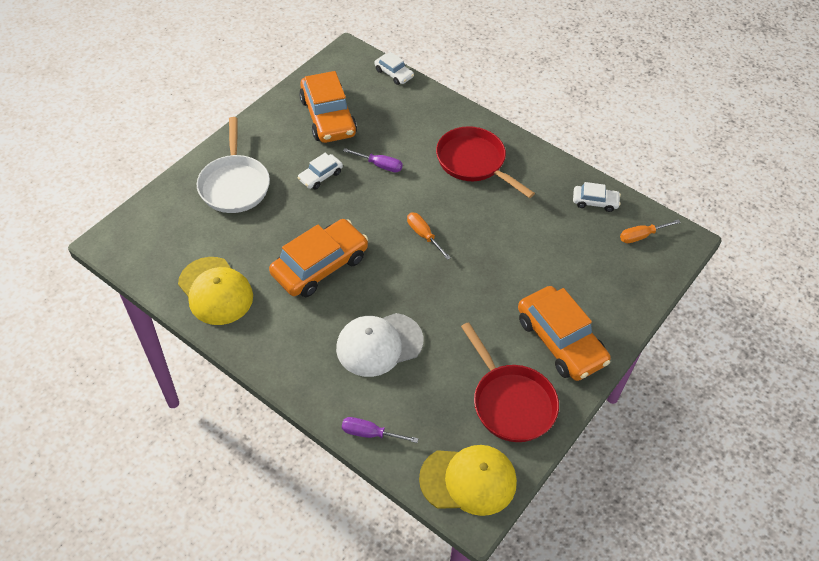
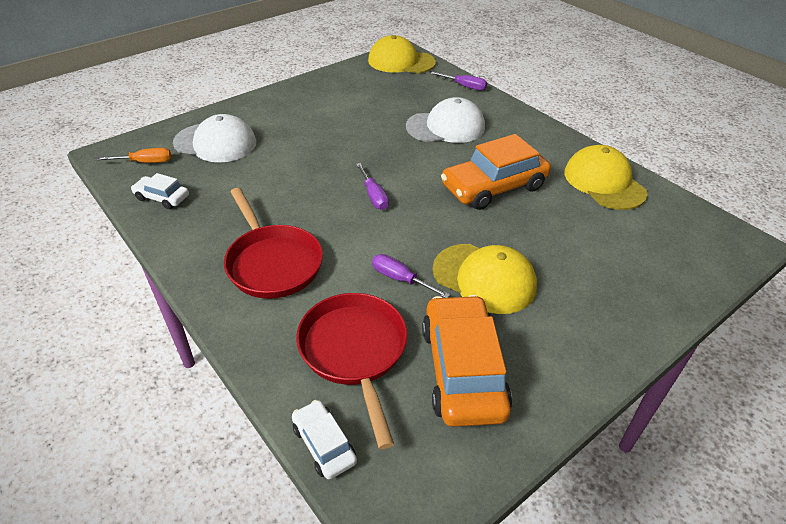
camera: 165 degrees left, 10 degrees down
(234, 184) = (603, 285): white pan -> none
(320, 176) = (484, 278): white car -> yellow cap
(424, 235) = (373, 196): orange screwdriver -> purple screwdriver
(511, 402) = (351, 86): red pan -> red pan (354, 351)
(560, 341) = (288, 109): orange car -> none
(599, 272) = (215, 143): none -> white cap

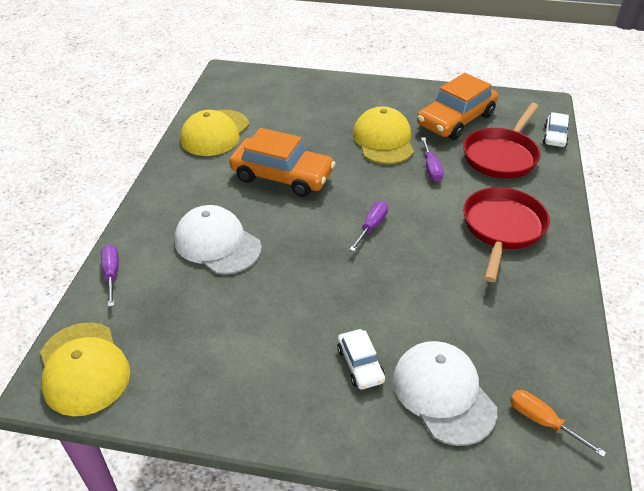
camera: 130 degrees left, 0 degrees up
(162, 198) = (551, 352): white car -> white car (360, 364)

